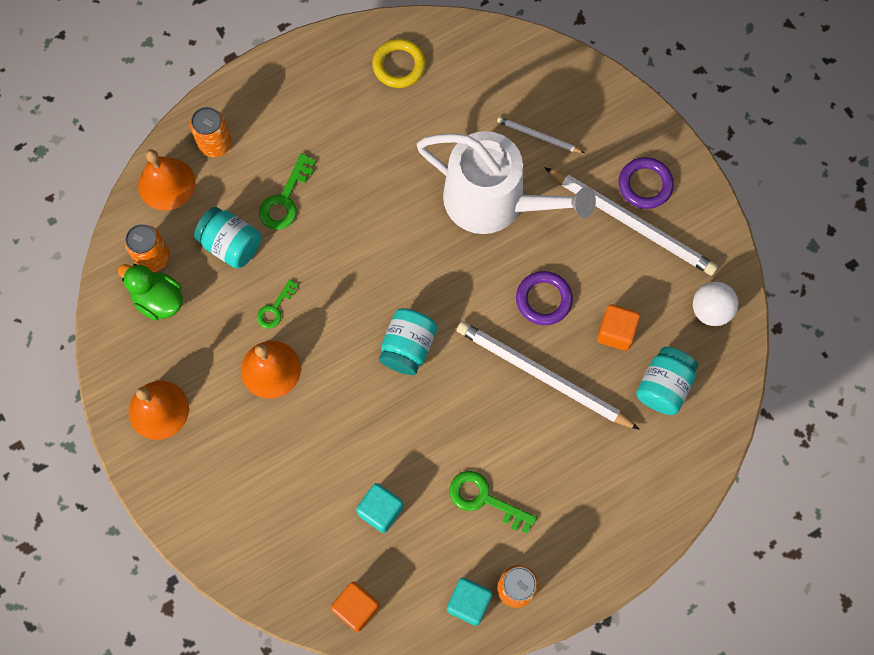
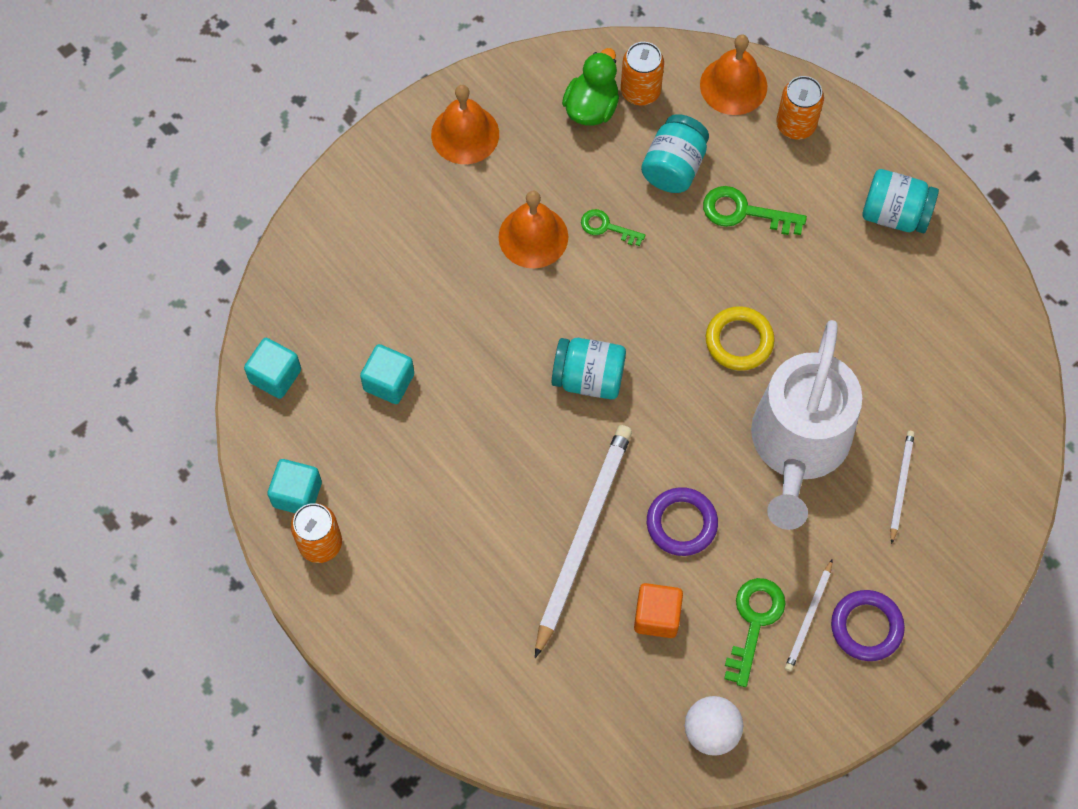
camera: 80 degrees right, 5 degrees down
(356, 608) = (275, 376): orange cube -> turquoise cube
(399, 66) = (954, 305): yellow ring -> yellow ring (739, 341)
(484, 499) = (420, 492): green key -> green key (754, 622)
(632, 223) = (808, 617): white pencil -> white pencil, size x0.48
(663, 386) = (597, 683): turquoise jar -> turquoise jar (894, 214)

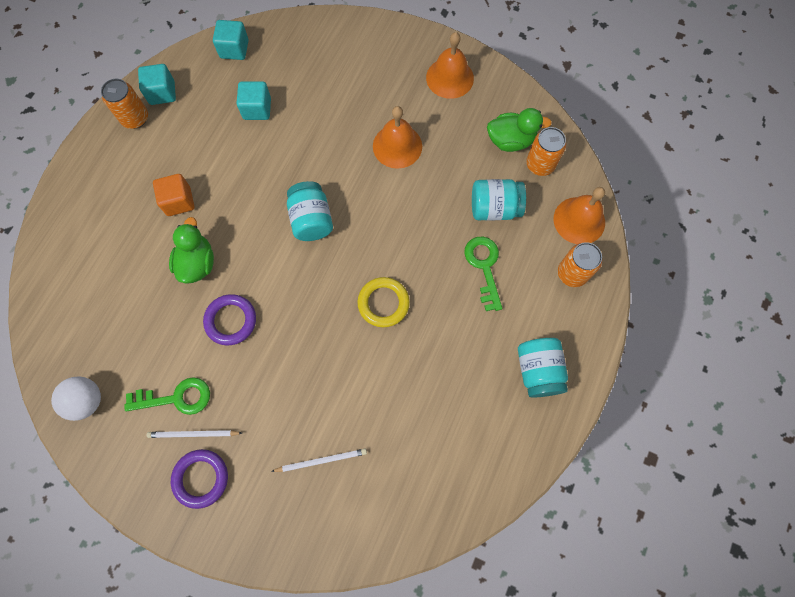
camera: 65 degrees right, 5 degrees up
(583, 536) = (197, 263): white pencil -> green duck
(606, 227) = (427, 186): green key -> none
(657, 616) = (158, 332): orange cube -> orange cube (179, 201)
(798, 445) = (322, 375): white watering can -> none

